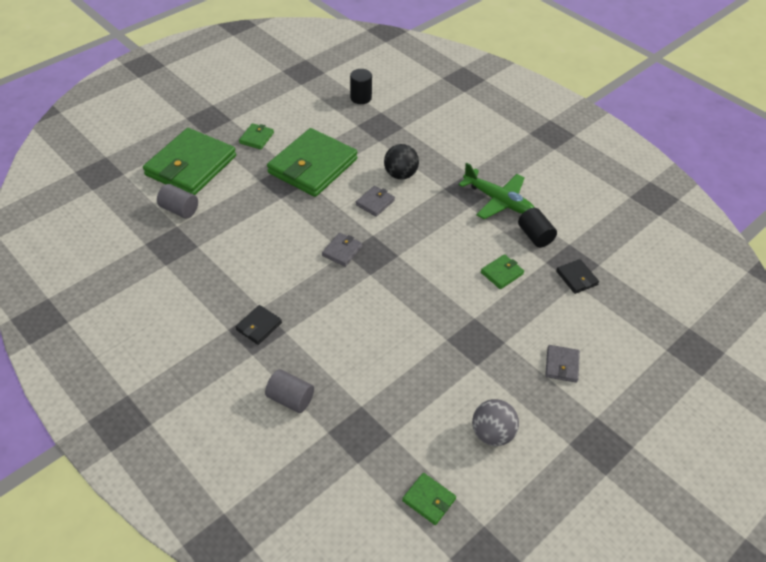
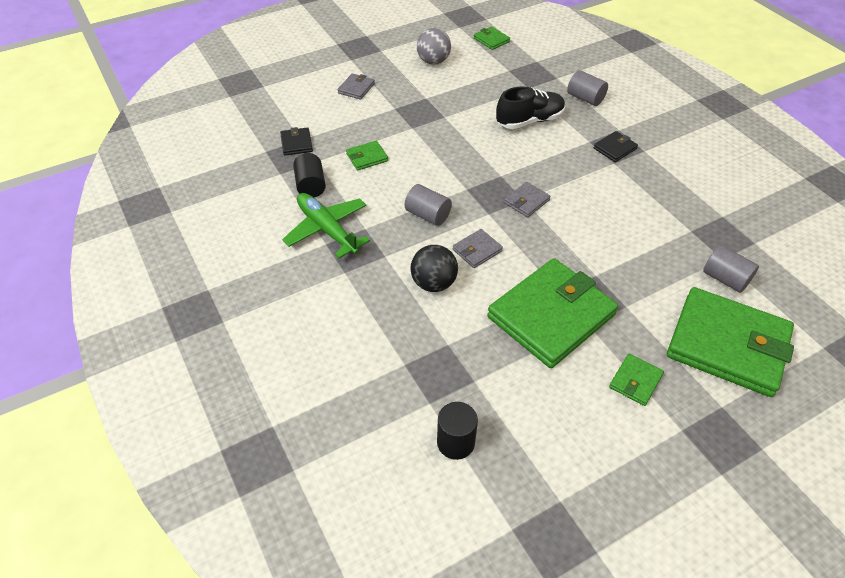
camera: 165 degrees left, 0 degrees up
(191, 166) = (727, 345): green wallet -> green wallet turned 75 degrees clockwise
(352, 349) = (529, 121): none -> black shoe
(423, 225) = (428, 215): none -> grey cylinder

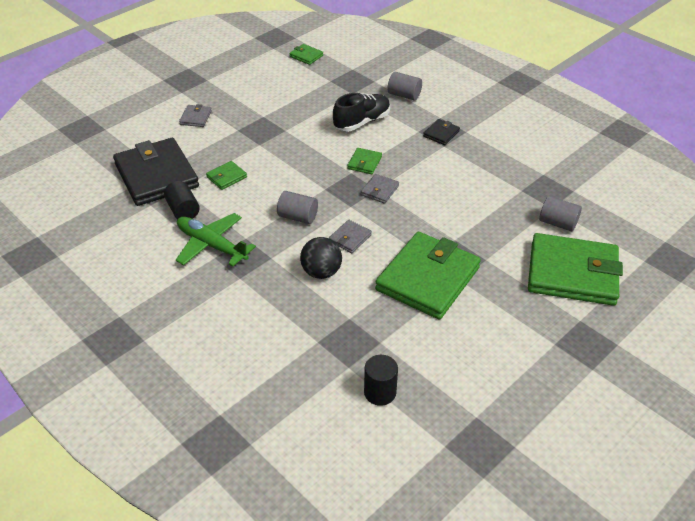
camera: 15 degrees left, 5 degrees down
(296, 143) = (156, 175): black wallet -> black wallet, size x2.38
(433, 61) = (259, 83): grey ball -> none
(635, 381) = (509, 315): green wallet -> green wallet (364, 163)

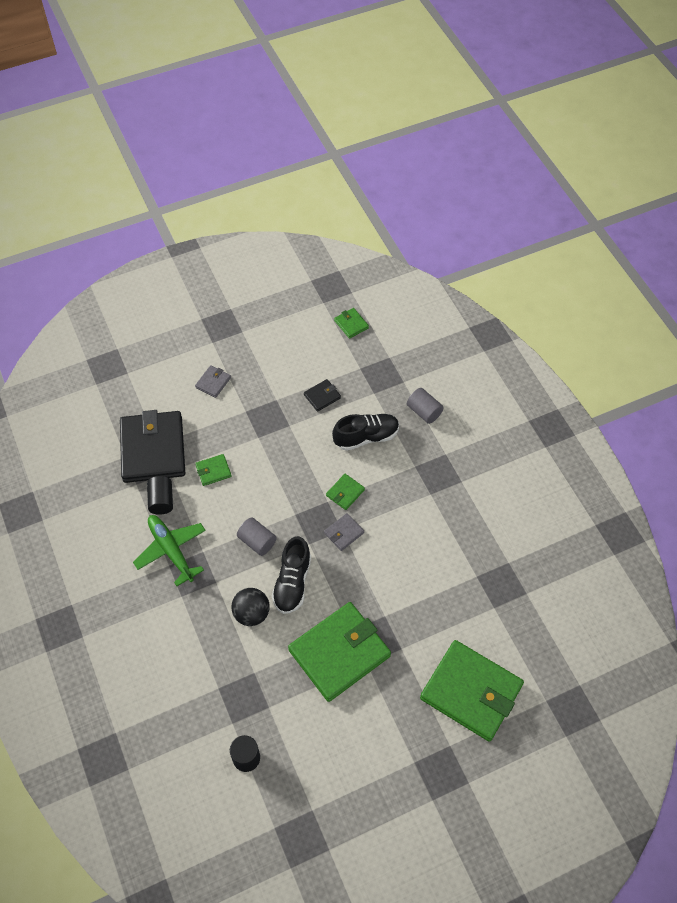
camera: 20 degrees right, 15 degrees up
(350, 238) = (292, 582): grey wallet -> black shoe
(441, 134) = (435, 477): black wallet -> black wallet (322, 396)
(557, 223) = (489, 628): grey cylinder -> none

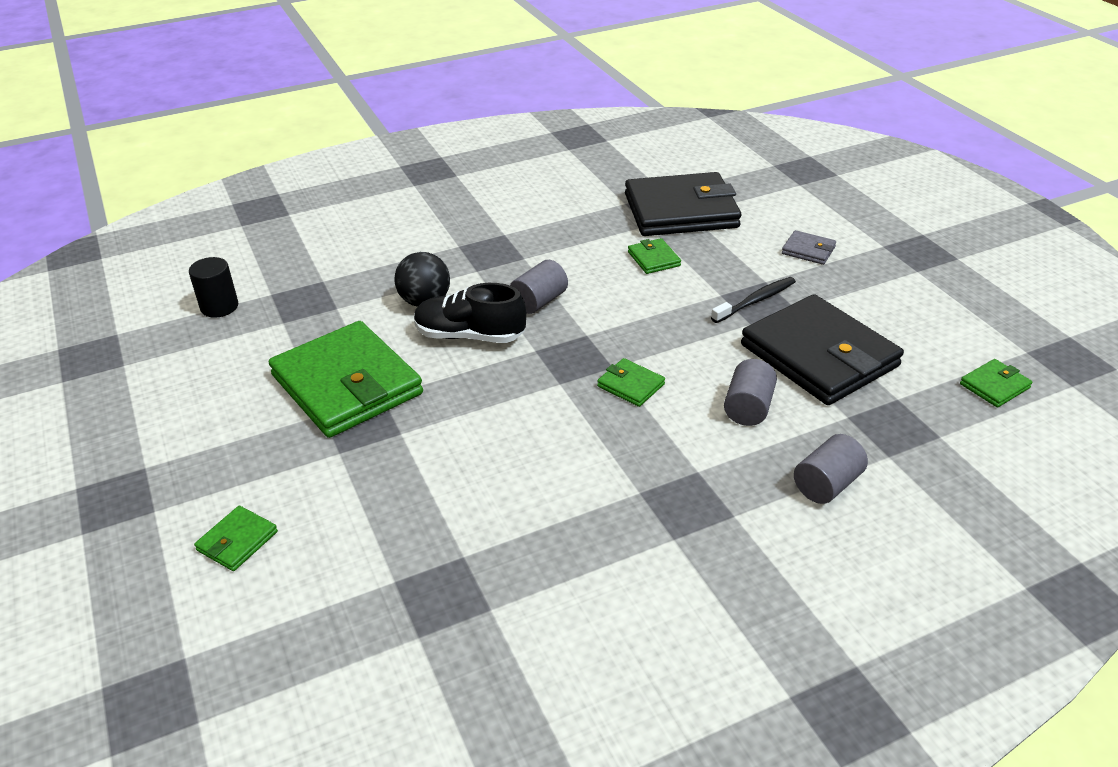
camera: 90 degrees right, 20 degrees down
(161, 500) = (601, 222): black cylinder -> none
(171, 551) = (525, 234): green plane -> none
(266, 419) = (755, 301): none -> black toothbrush
(322, 396) = (819, 355): black wallet -> black wallet, size x2.38
(344, 533) = (554, 385): grey wallet -> none
(366, 437) = (748, 408): black shoe -> grey cylinder
(471, 692) = (237, 541): green wallet -> green wallet, size x0.42

